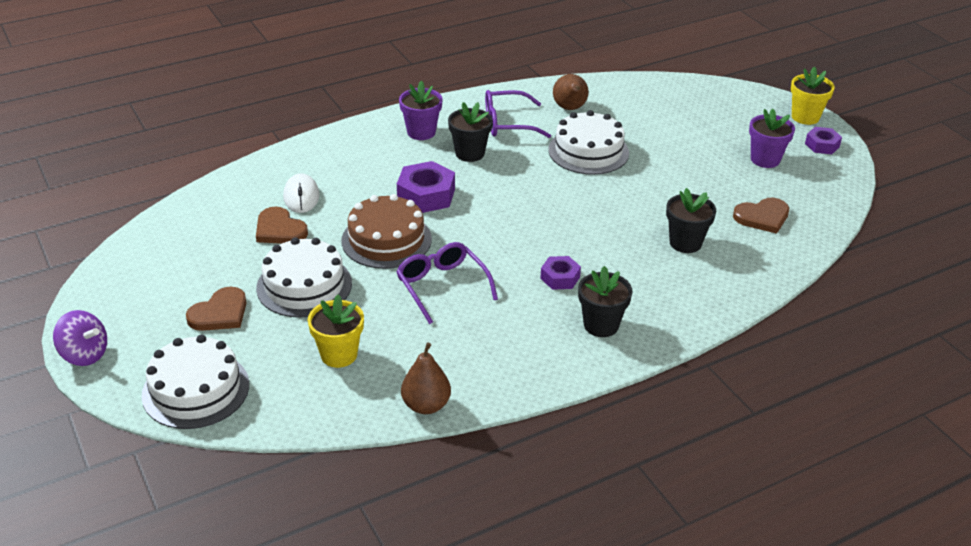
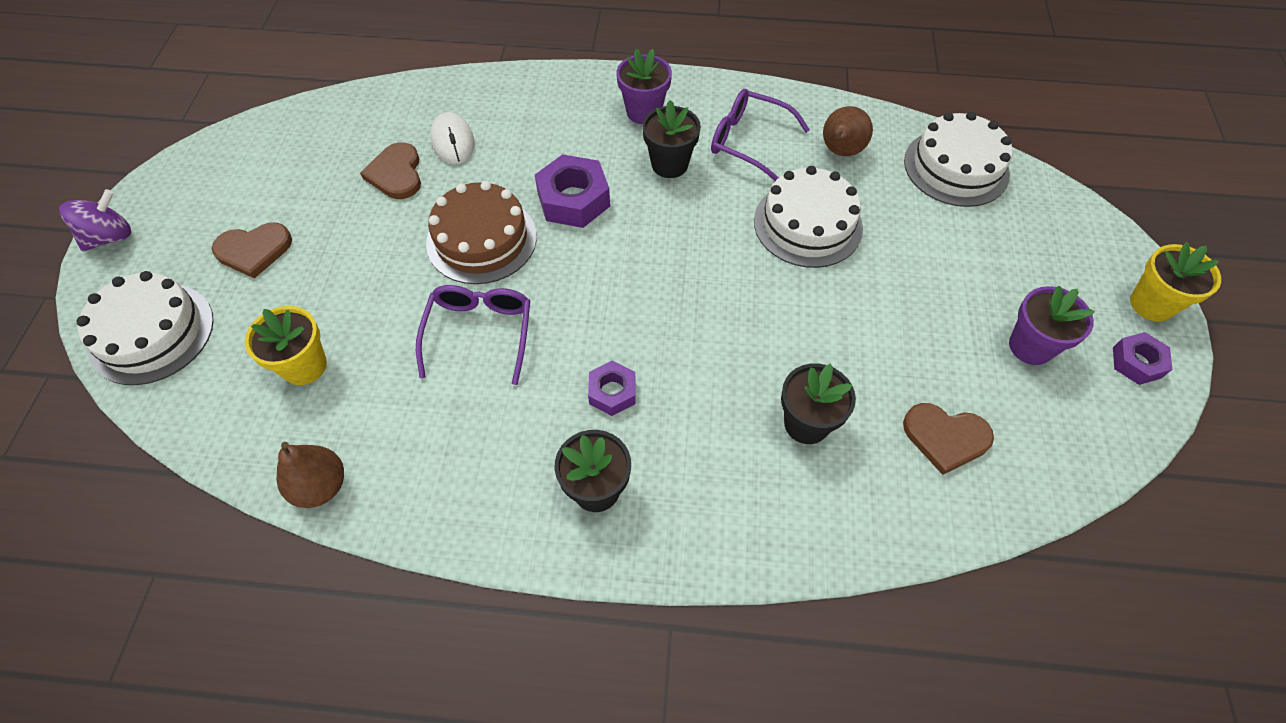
camera: 35 degrees right, 20 degrees up
(85, 354) = (110, 237): purple spinning top -> purple spinning top turned 105 degrees counterclockwise
(301, 196) = (453, 141): white mouse -> white mouse turned 45 degrees counterclockwise
(304, 285) = (354, 257): white cake -> white cake (956, 167)

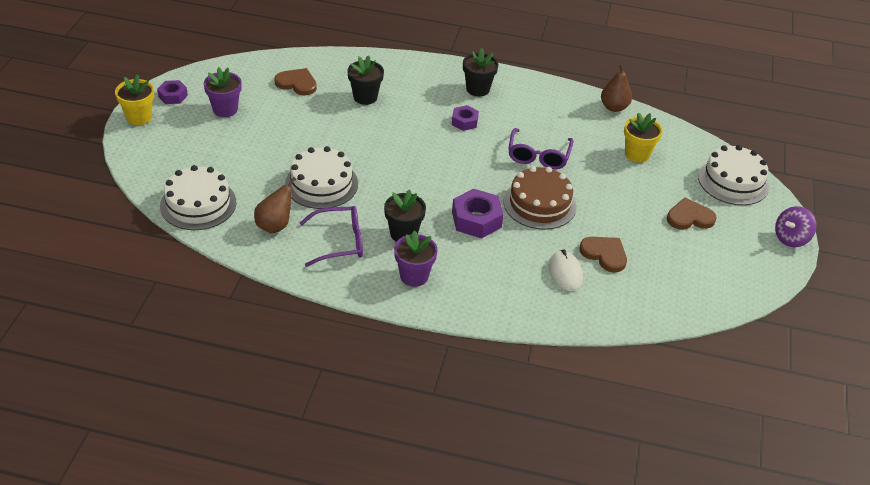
camera: 175 degrees left, 15 degrees down
(396, 174) = (604, 254): brown heart -> brown heart turned 45 degrees counterclockwise
(749, 141) = (339, 242): purple glasses -> purple glasses turned 45 degrees counterclockwise

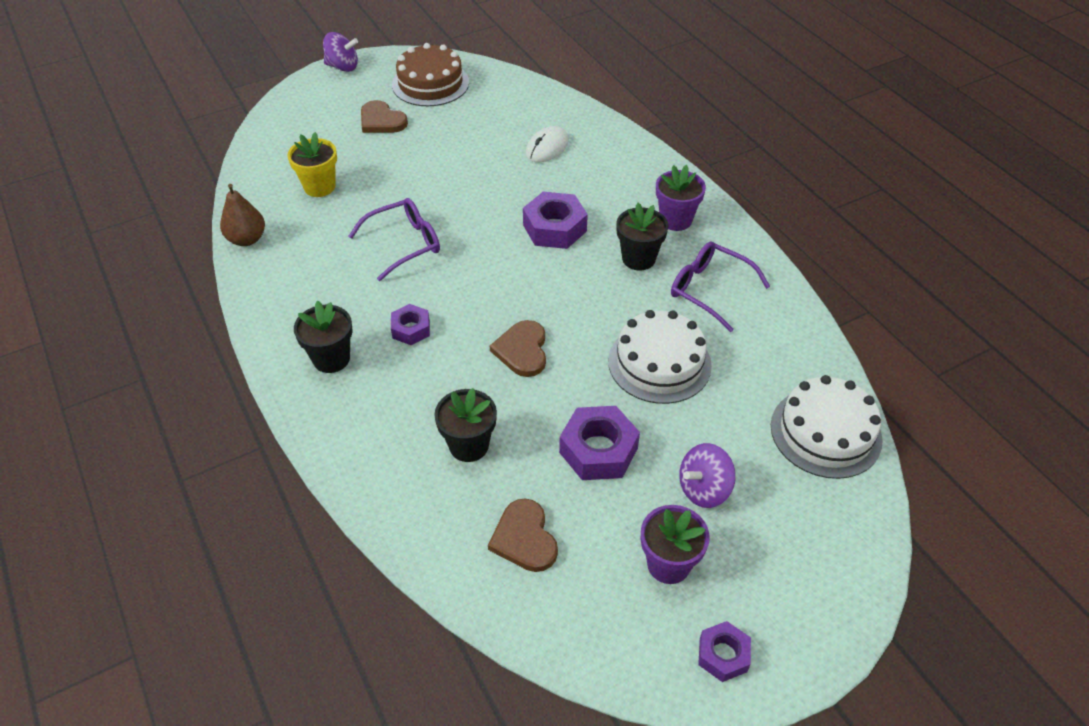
camera: 130 degrees left, 5 degrees up
(139, 117) = (807, 645): yellow flower pot -> none
(237, 143) = (704, 489): none -> purple spinning top
(275, 225) = (759, 348): brown pear -> none
(305, 129) = (598, 450): none -> purple nut
(539, 204) = (478, 205): brown cake -> brown cake (430, 83)
(604, 254) = (494, 140): brown heart -> brown heart (522, 350)
(733, 181) = (294, 120): white cake -> none

